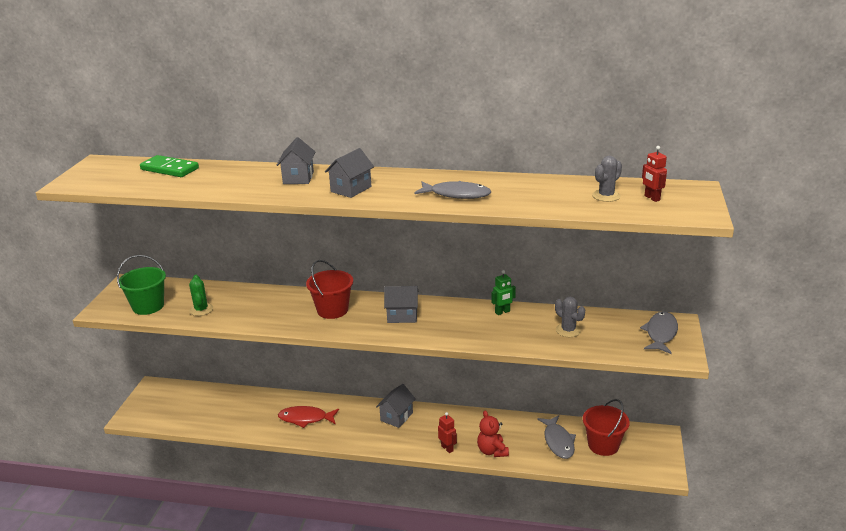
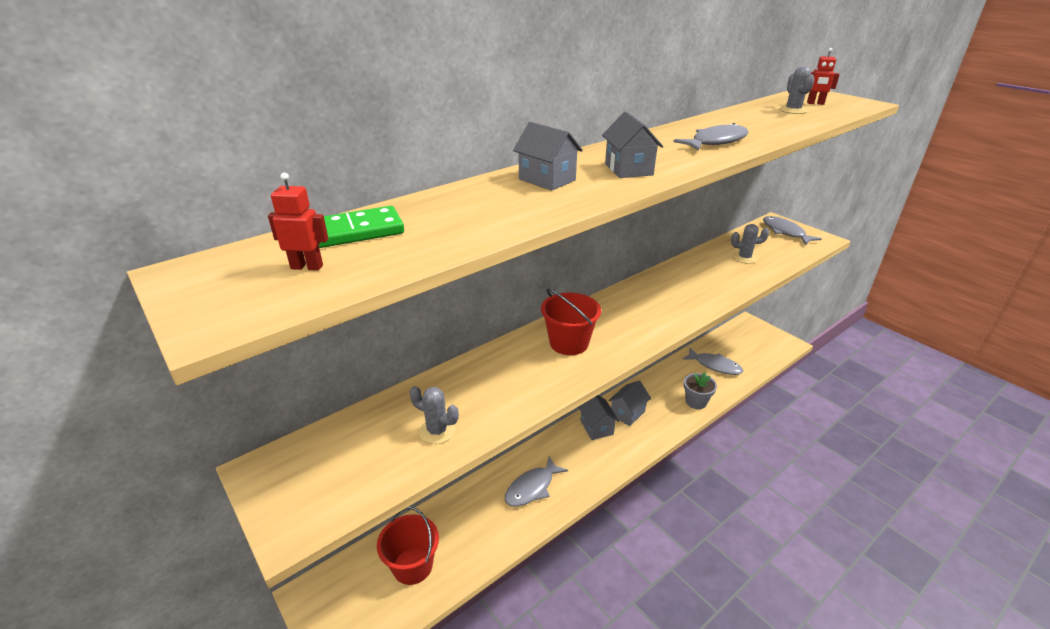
camera: 50 degrees left, 5 degrees up
(148, 306) = (357, 475): green bucket -> none
(201, 310) = (437, 431): green cactus -> grey cactus
(305, 418) = (532, 488): red fish -> grey fish
(402, 316) = (631, 312): grey house -> grey house (627, 413)
(447, 448) = (669, 423): red robot -> red robot (307, 267)
(492, 451) = (696, 402): red teddy bear -> grey flower pot
(502, 312) = (684, 268): green robot -> none
(603, 445) = (737, 350): red bucket -> red bucket (412, 566)

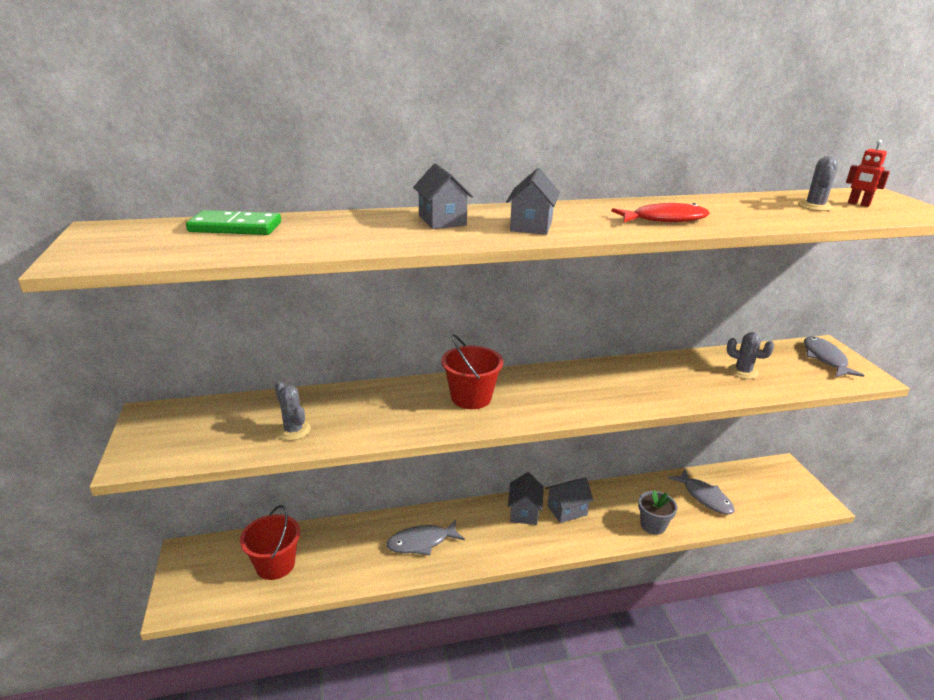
camera: 25 degrees right, 5 degrees down
(307, 267) = (174, 242): red robot -> none
(716, 142) = (665, 219): grey fish -> red fish

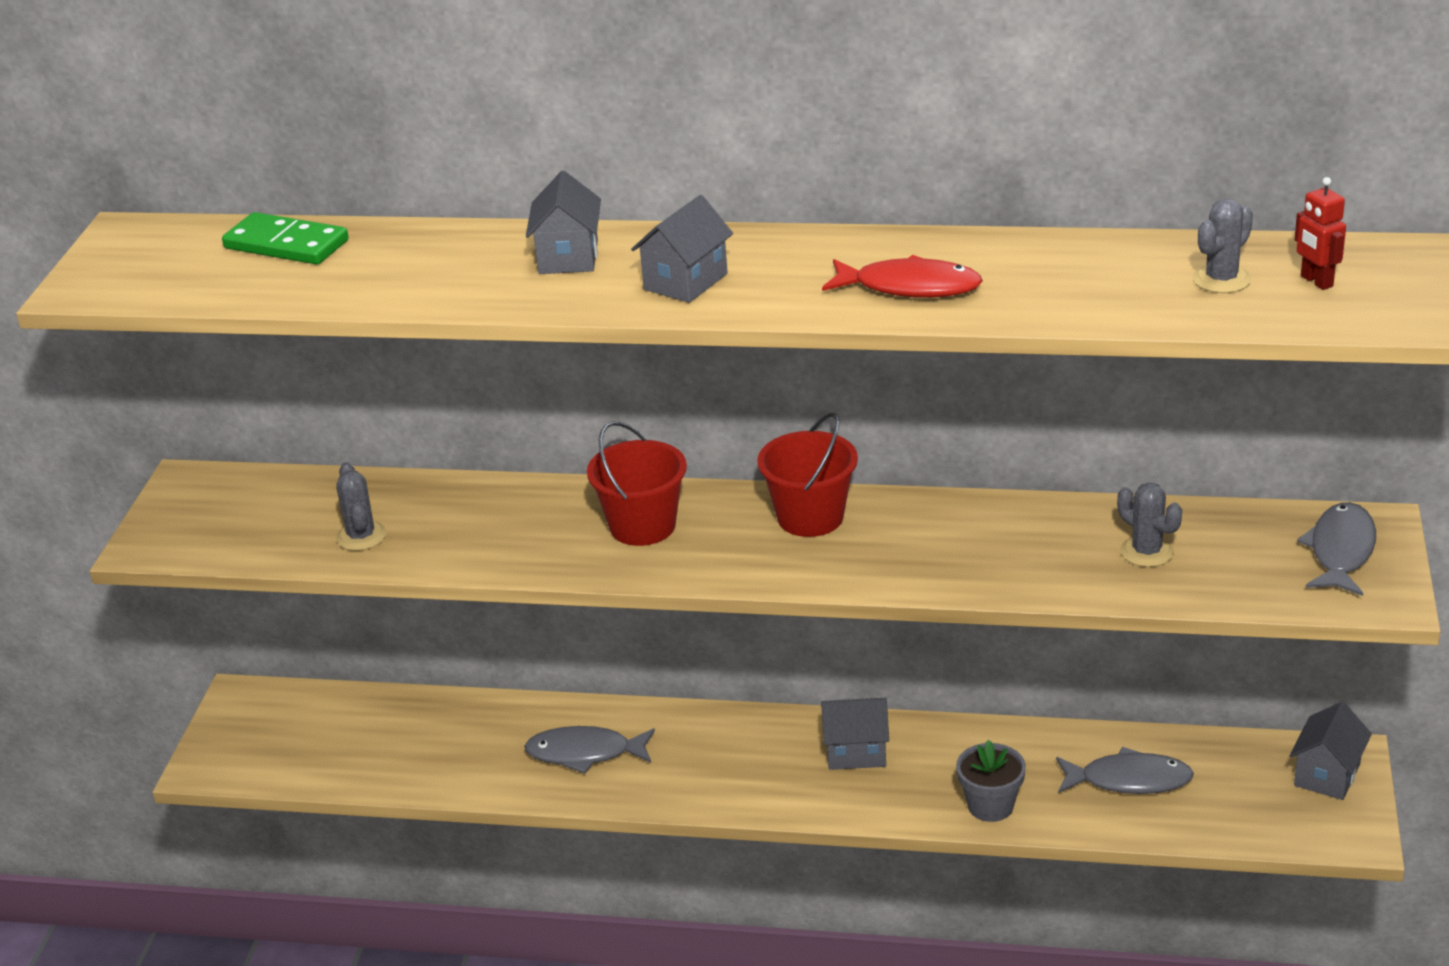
camera: 25 degrees right, 5 degrees up
(275, 564) = (356, 740): red bucket -> red bucket (810, 517)
(524, 512) = (780, 741): grey house -> grey house (1327, 775)
(705, 497) = (1129, 780): grey fish -> grey fish turned 75 degrees counterclockwise

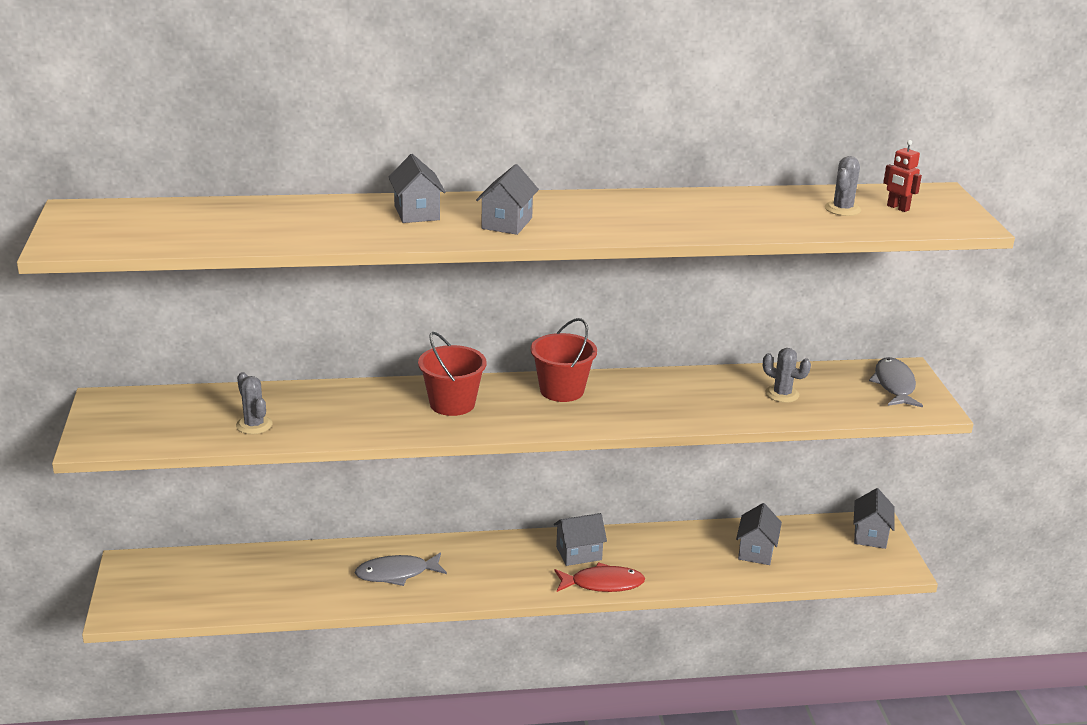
camera: 20 degrees left, 5 degrees down
(286, 244) = (206, 213): green domino -> none
(910, 287) = (656, 220): red fish -> red fish (603, 584)
(990, 806) = (678, 576): grey flower pot -> none
(1129, 780) = (756, 551): grey fish -> grey house

